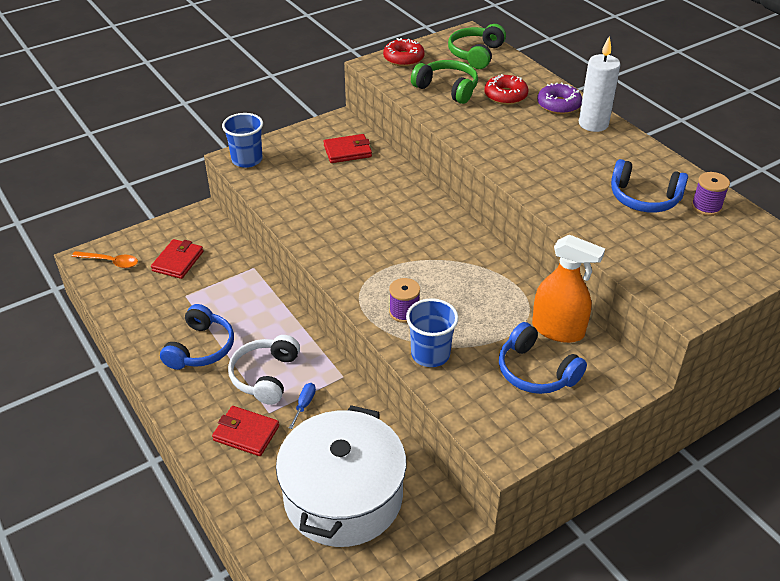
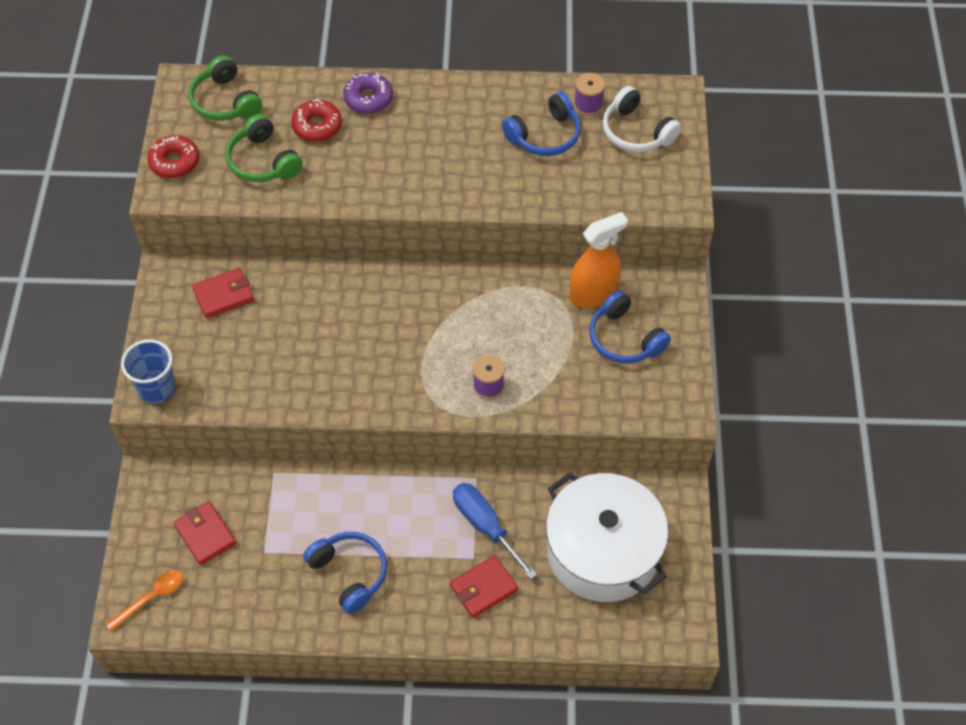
camera: 55 degrees left, 15 degrees up
(265, 376) = (428, 538): white headphones -> white headphones (636, 132)
(304, 404) = (485, 526): blue screwdriver -> blue screwdriver, size x2.04
(347, 151) = (223, 295): red wallet -> red wallet turned 45 degrees clockwise
(430, 354) = (551, 397): blue cup -> none
(447, 89) = (263, 161): green headphones -> green headphones turned 105 degrees counterclockwise
(535, 372) = (624, 339): blue headphones -> blue headphones turned 60 degrees clockwise
(593, 124) = (419, 95): white candle -> none

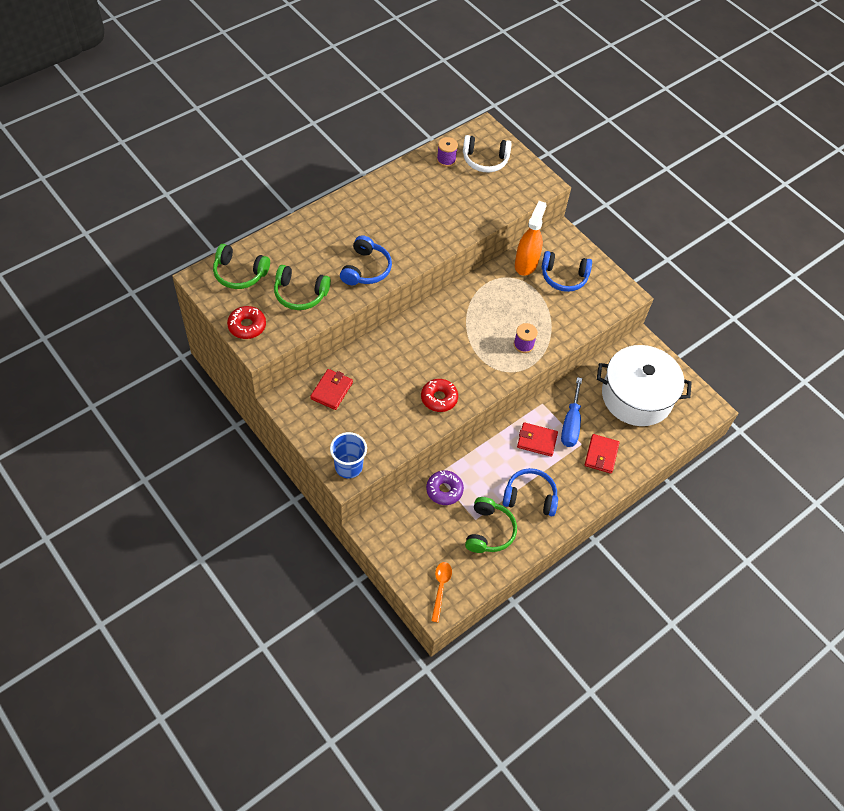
camera: 45 degrees left, 0 degrees up
(205, 534) = (434, 533): red wallet -> red wallet (537, 441)
(265, 577) = (489, 531): none -> green headphones
(317, 126) = (310, 256): red donut -> red donut (439, 398)
(368, 98) = (323, 223): purple donut -> purple donut (444, 490)
(485, 526) = (571, 424): blue screwdriver -> blue screwdriver turned 90 degrees counterclockwise
(545, 136) = (441, 189): blue headphones -> blue headphones (366, 269)

